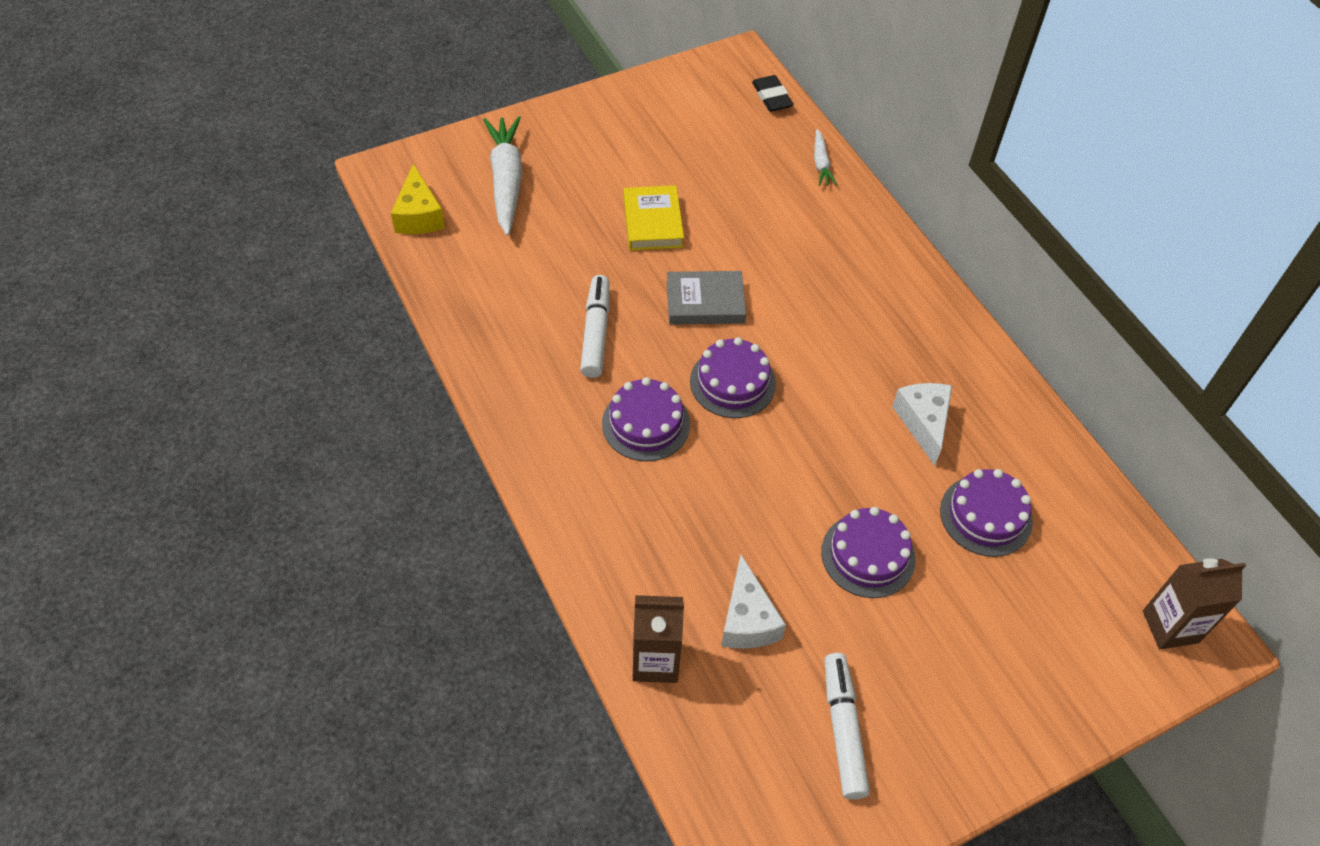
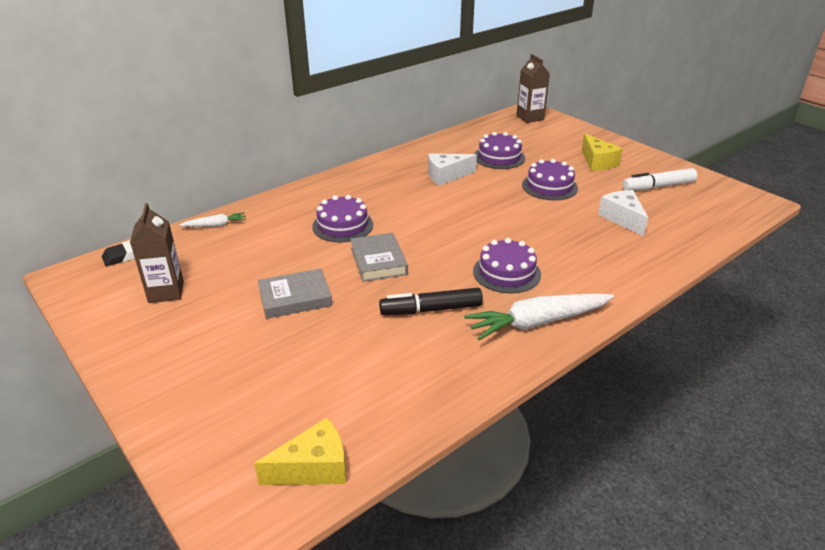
camera: 100 degrees left, 20 degrees down
(506, 181) = (248, 404): white carrot -> white carrot (537, 322)
(596, 332) = (431, 309): white marker -> black marker
(652, 222) = (295, 298): yellow book -> grey book
(655, 661) = (678, 245): brown carton -> brown carton (166, 292)
(732, 382) = (450, 241): purple cake -> purple cake (342, 225)
(747, 619) = (622, 218): white cheese -> white cheese turned 90 degrees counterclockwise
(952, 669) = (597, 162): none -> yellow cheese

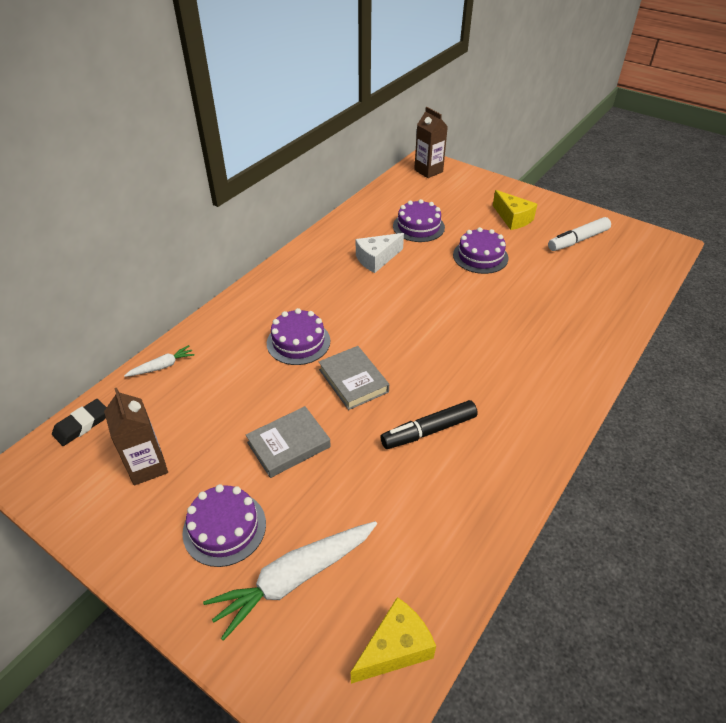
camera: 15 degrees left, 10 degrees up
(506, 272) = (481, 371): purple cake -> purple cake (224, 528)
(537, 322) = (532, 425): white carrot -> white carrot (294, 579)
(622, 218) = (561, 285): white cheese -> none

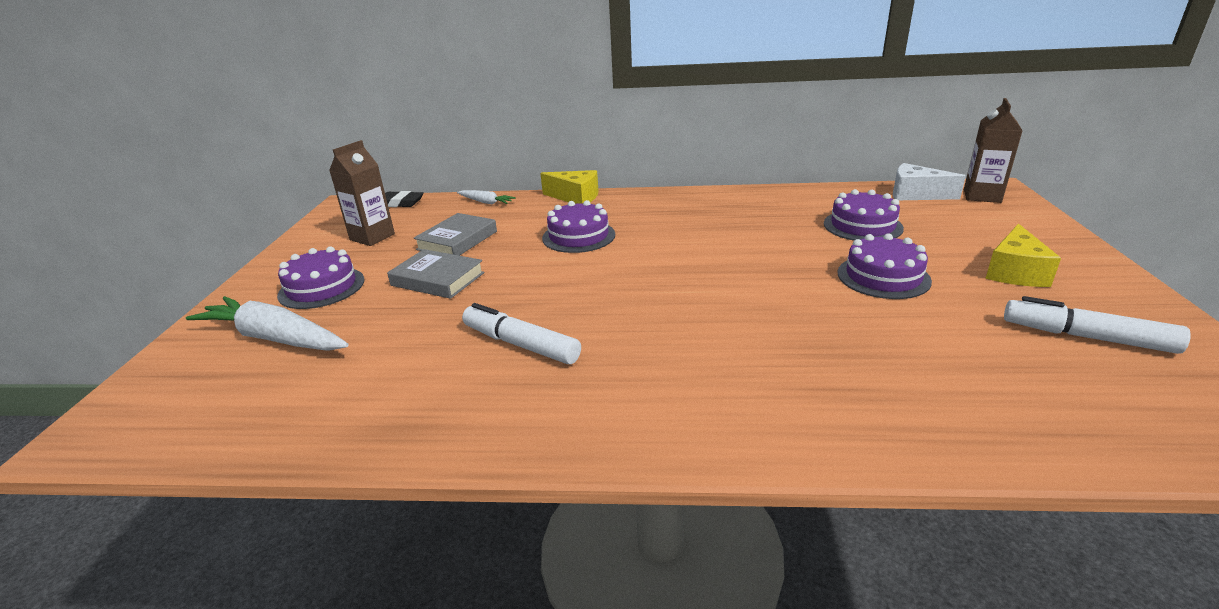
camera: 60 degrees right, 15 degrees down
(353, 381) = (554, 278): grey book -> grey book (457, 240)
(376, 259) = (761, 226): white cheese -> white cheese (915, 194)
(395, 648) = (197, 424): yellow cheese -> yellow cheese (575, 197)
(428, 431) = (521, 344): black marker -> white marker

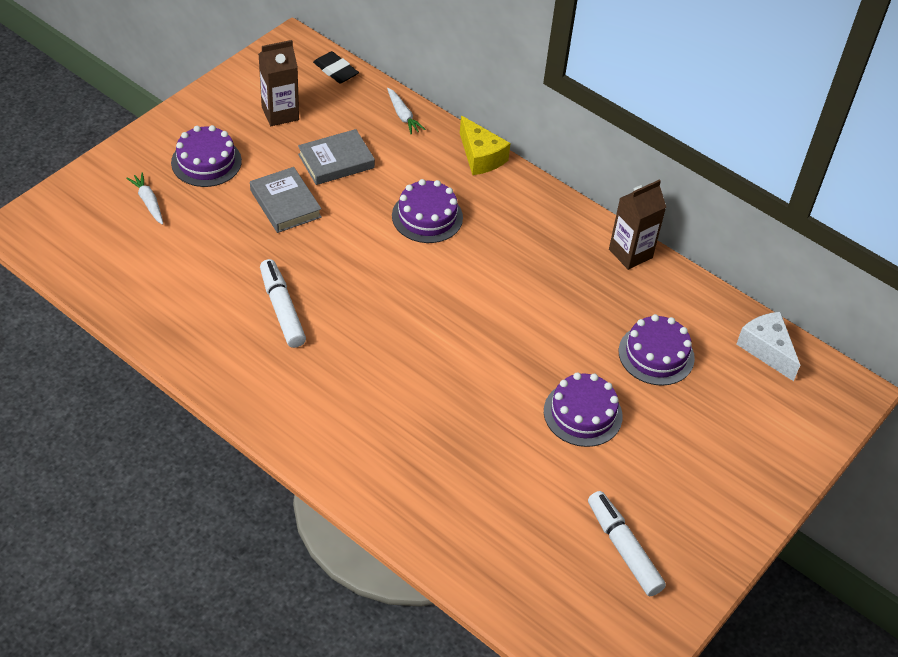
camera: 30 degrees right, 20 degrees up
(274, 338) = (148, 202): white carrot -> white carrot, size x0.50
(982, 196) = (820, 391): brown carton -> brown carton (630, 253)
(1014, 272) = (682, 476): yellow cheese -> none

